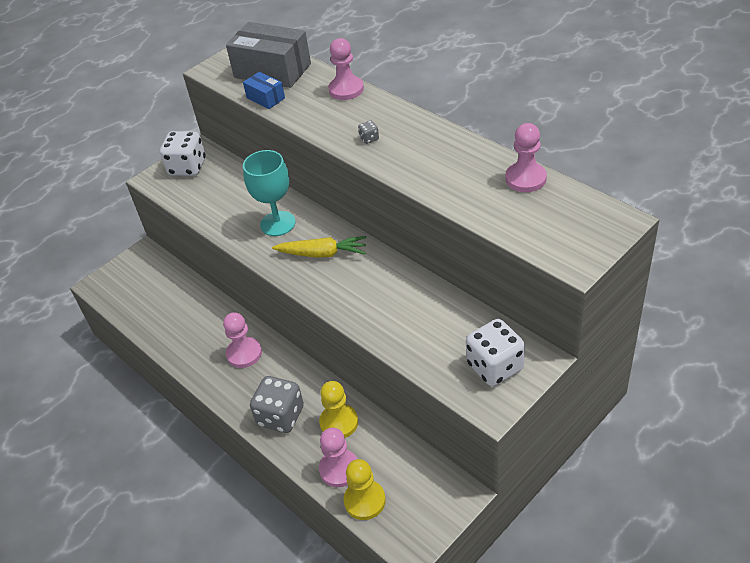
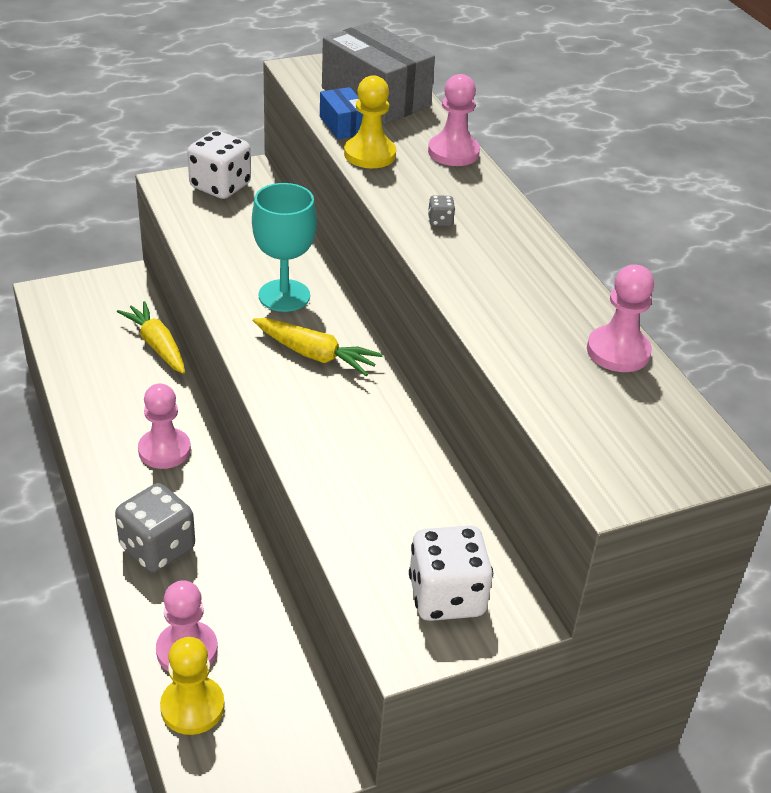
camera: 15 degrees right, 5 degrees down
(194, 288) = (157, 345): none -> yellow carrot
(339, 422) = (226, 590): yellow pawn -> yellow pawn (370, 154)

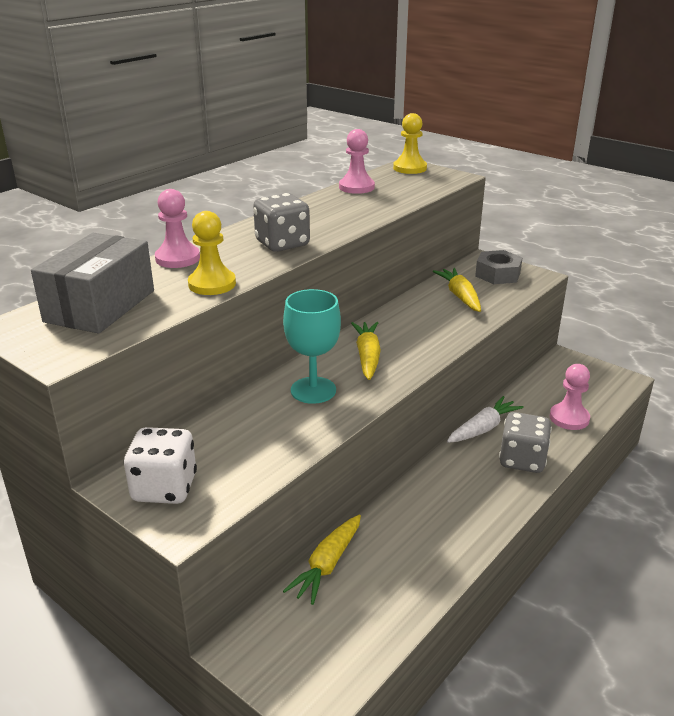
camera: 115 degrees left, 10 degrees down
(164, 450) = (441, 498): pink pawn -> none
(192, 707) = (594, 403): yellow pawn -> yellow pawn (410, 168)
(240, 549) = (483, 428): none -> white carrot
(343, 125) = (170, 306): blue box -> none
(402, 508) = (460, 296): none -> yellow carrot
(440, 221) = (282, 244): grey dice -> grey dice, size x2.45
(446, 596) = (498, 274): white dice -> grey nut

